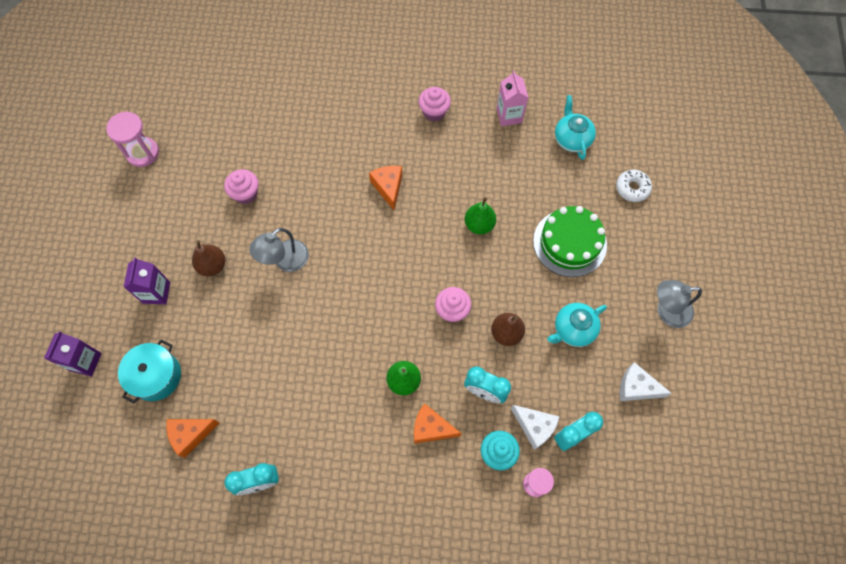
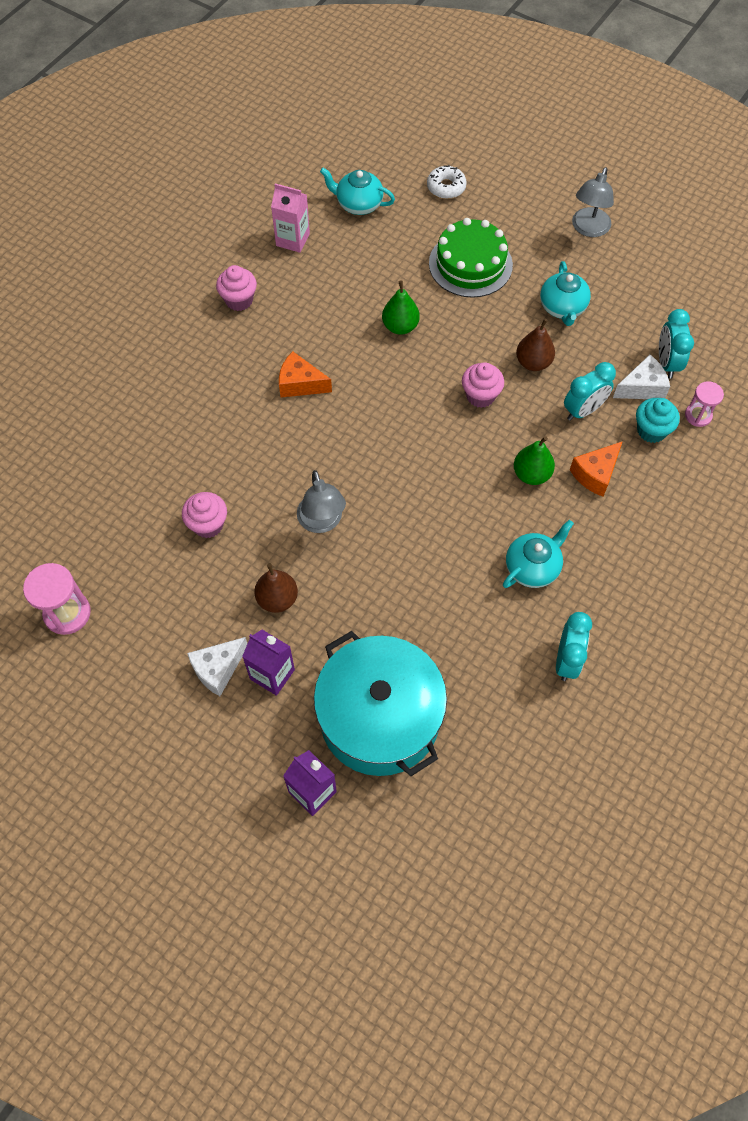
camera: 60 degrees left, 5 degrees down
(156, 376) = (380, 718): turquoise pot -> turquoise pot, size x1.77
(191, 435) = (473, 708): orange cheese -> none
(324, 420) = (532, 567): none -> turquoise teapot
(636, 388) = (648, 290): white cheese -> white cheese (218, 669)

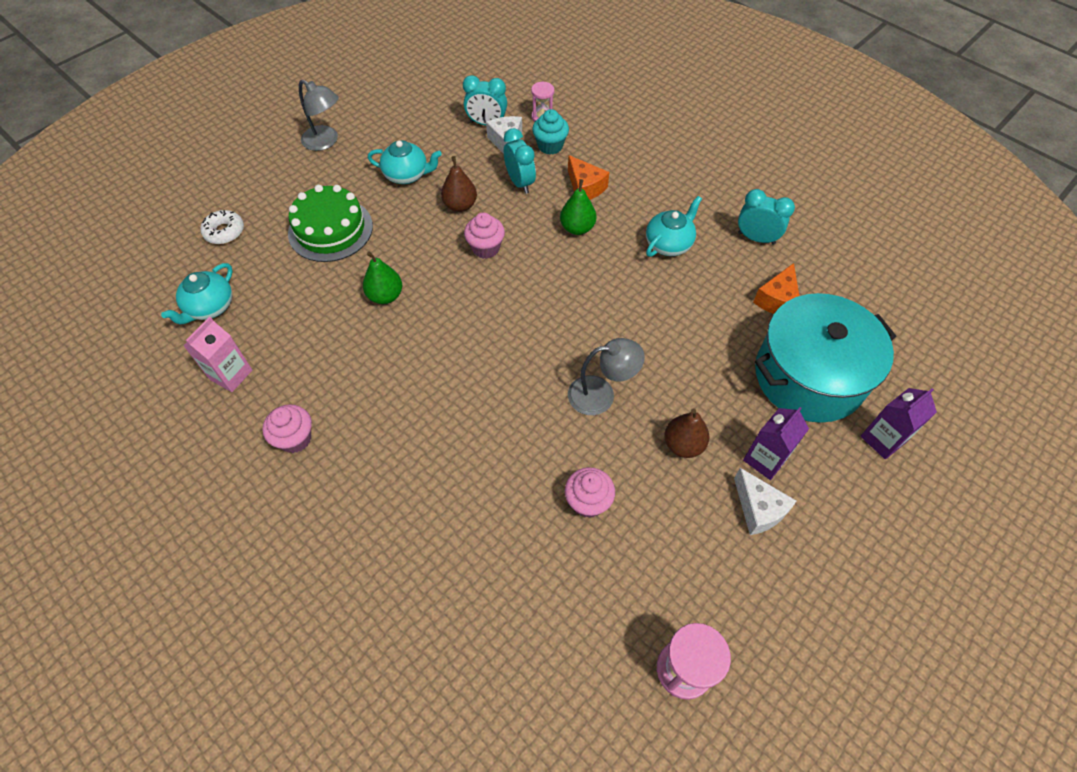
camera: 80 degrees left, 5 degrees down
(300, 384) = (430, 392): orange cheese -> orange cheese (777, 300)
(532, 567) = (669, 244): turquoise teapot -> turquoise teapot turned 75 degrees clockwise

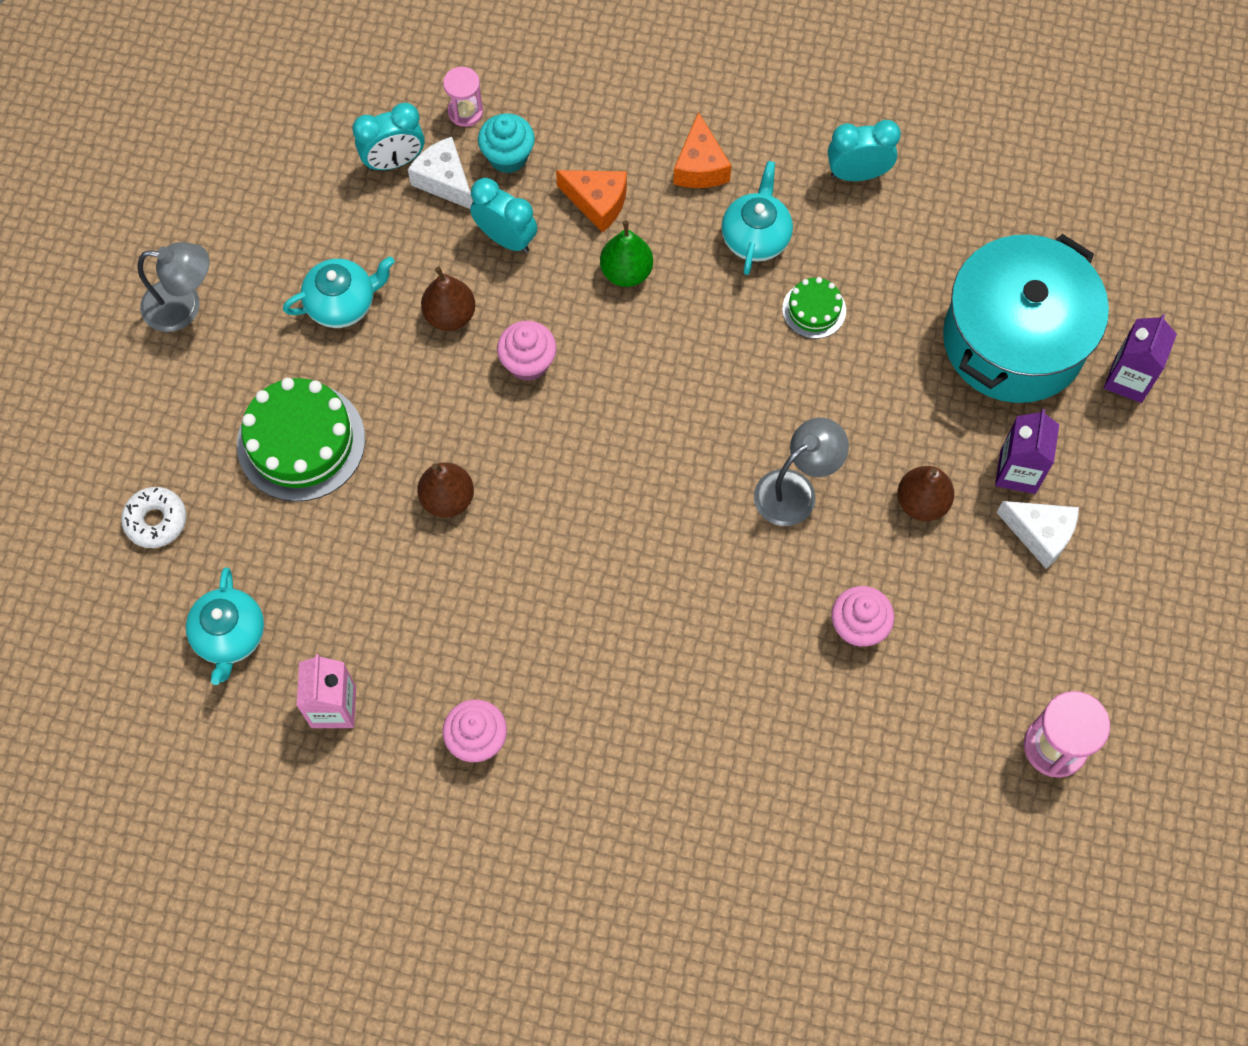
camera: 30 degrees left, 10 degrees up
(385, 296) = (447, 499): green pear -> brown pear
(681, 298) = (814, 310): none -> green cake
(777, 300) = (928, 253): orange cheese -> orange cheese (700, 166)

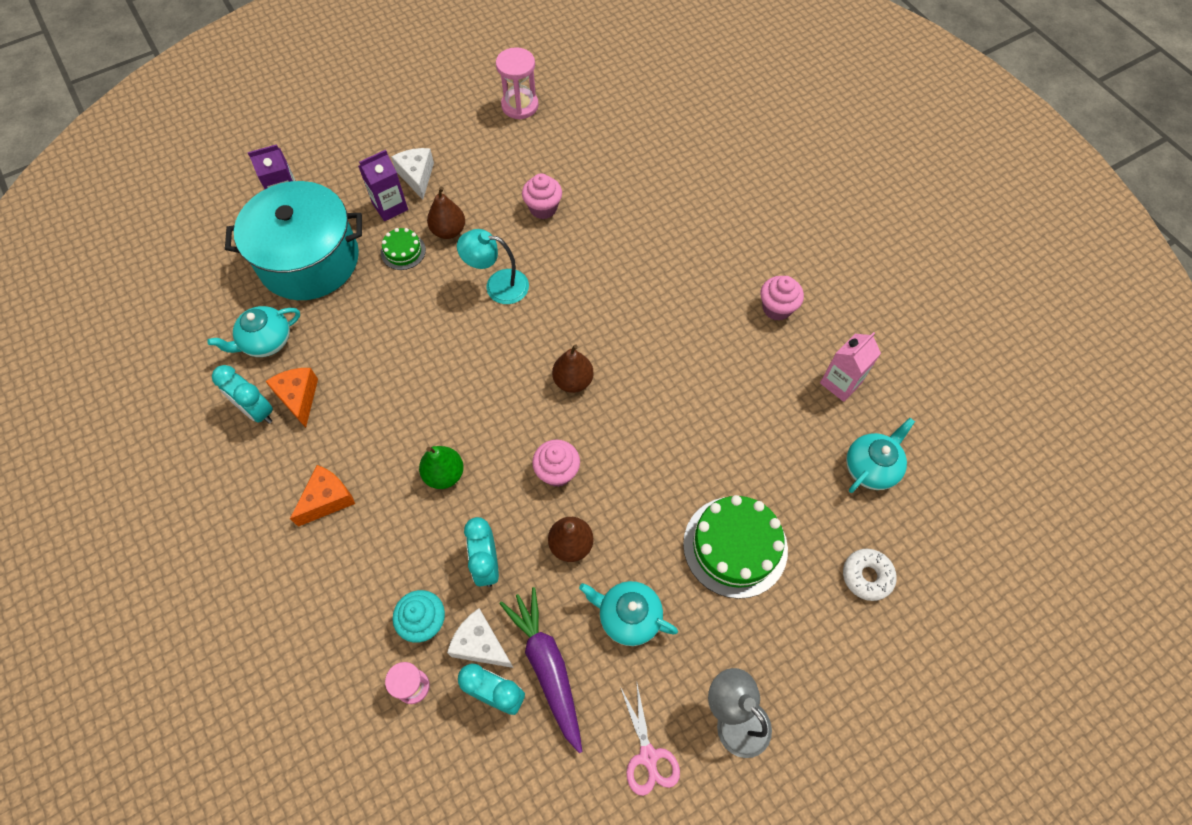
camera: 135 degrees left, 5 degrees down
(231, 223) = (648, 756): none -> pink scissors
(372, 212) = (547, 667): none -> purple carrot
(444, 181) = (480, 644): white cheese -> white cheese turned 120 degrees clockwise
(447, 499) = (679, 436): brown pear -> brown pear (573, 381)
(597, 202) = (409, 534): orange cheese -> orange cheese (298, 398)
(755, 237) = (354, 427): turquoise teapot -> turquoise teapot (266, 341)
(795, 490) = (498, 285): grey lamp -> turquoise lamp
(814, 310) = (377, 360): green cake -> green cake (403, 251)

